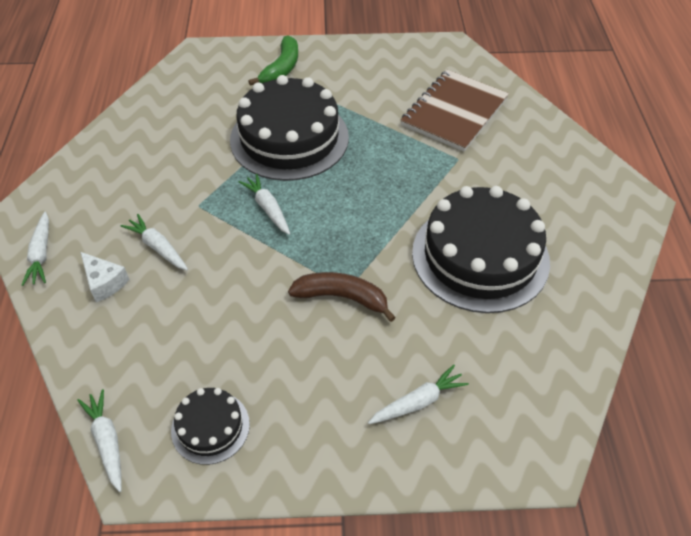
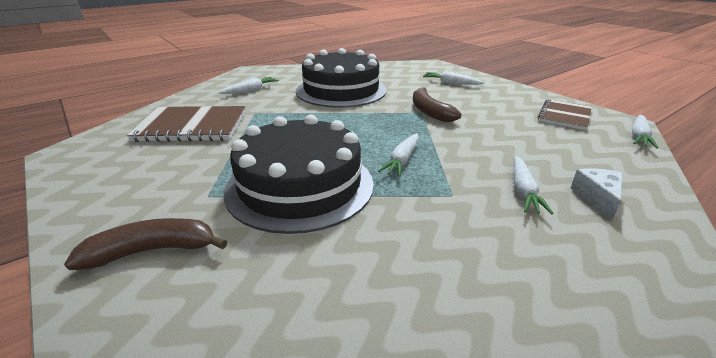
camera: 125 degrees left, 20 degrees down
(41, 254) = (671, 261): white carrot -> white carrot (251, 90)
(210, 427) = (564, 116): black cake -> brown notebook
(282, 68) = (153, 251): green banana -> brown banana

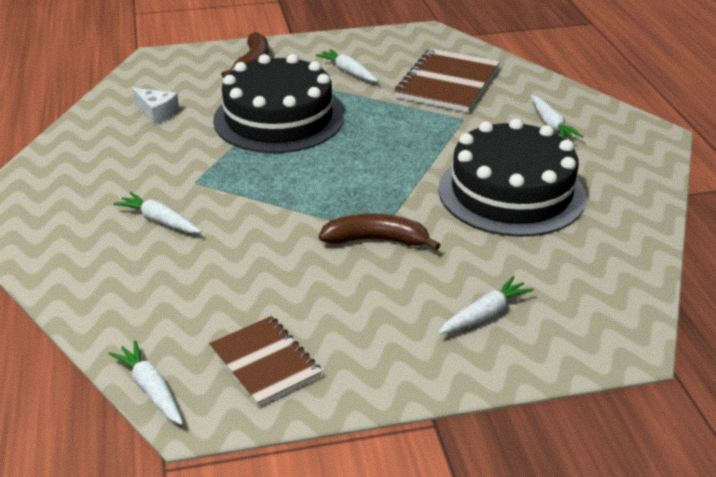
camera: 115 degrees right, 5 degrees up
(402, 160) = (272, 177): white carrot -> white carrot (348, 72)
(597, 198) = (107, 256): white cheese -> white cheese (157, 113)

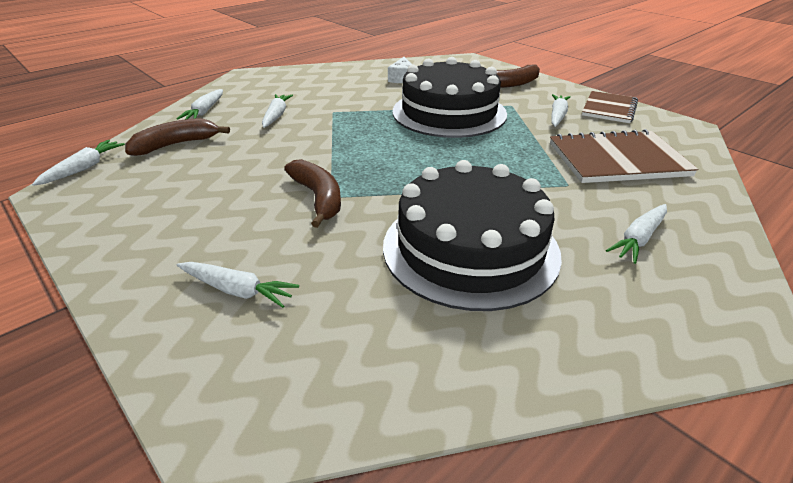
camera: 60 degrees right, 0 degrees up
(79, 270) = (205, 111): none -> white carrot
(159, 308) = (176, 144): none -> brown banana
(265, 362) = (124, 199): brown notebook -> brown notebook (609, 109)

